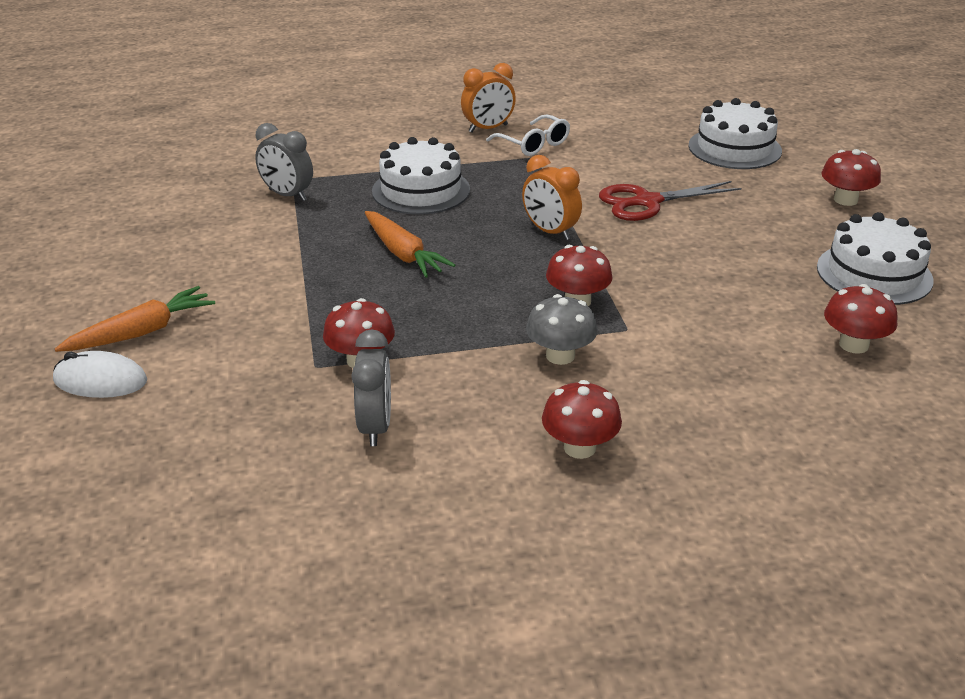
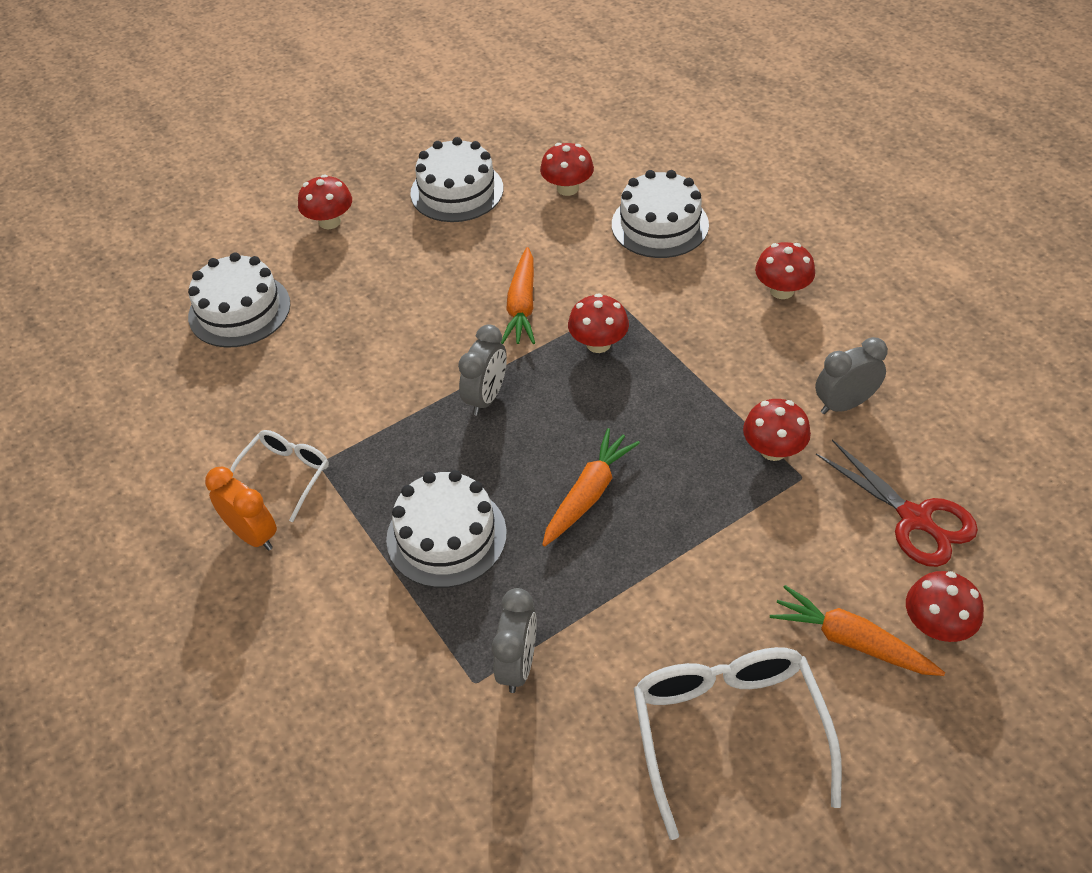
camera: 110 degrees left, 15 degrees up
(100, 381) = (936, 625): white mouse -> red mushroom
(147, 257) = (728, 731): none -> white glasses
(550, 232) = (486, 397): orange clock -> grey clock
(560, 355) = (682, 331): grey mushroom -> none
(647, 202) = (391, 345): red scissors -> red scissors (915, 519)
(660, 273) = (522, 306): none -> orange carrot
(752, 392) = (660, 225): none -> white cake

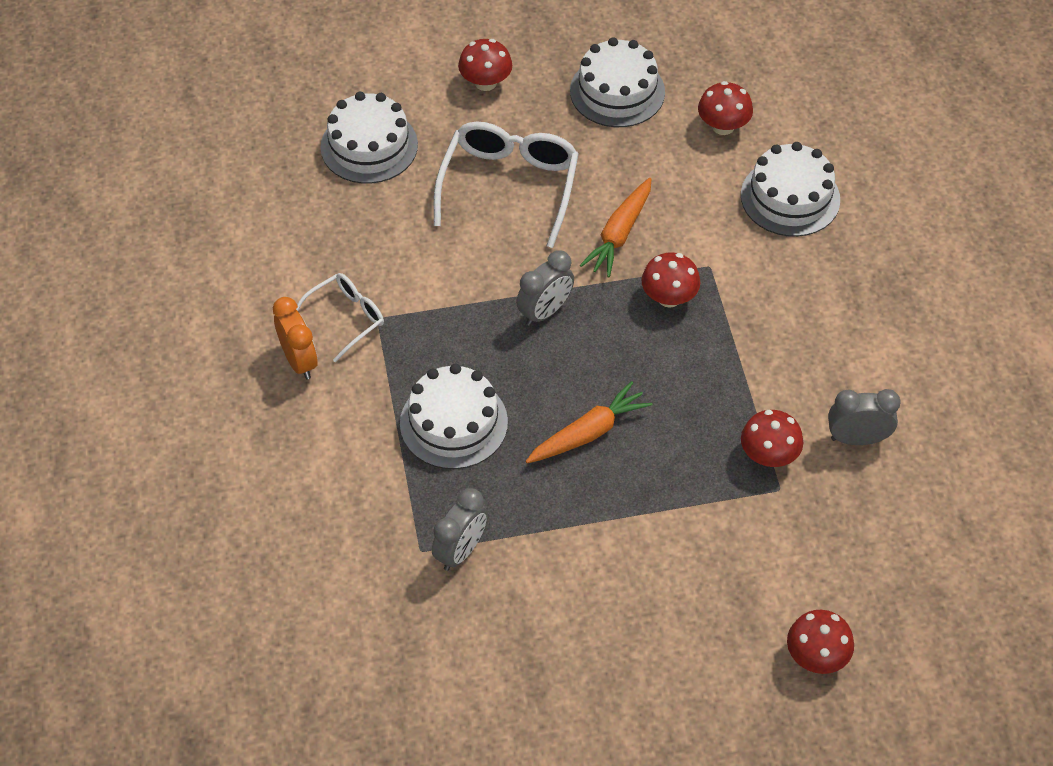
camera: 20 degrees right, 5 degrees up
(728, 731) = (598, 667): white glasses -> white glasses (509, 186)
(782, 290) = (866, 308): red mushroom -> none
(851, 641) = (737, 640): orange carrot -> none
(915, 519) = (855, 563): red scissors -> none

